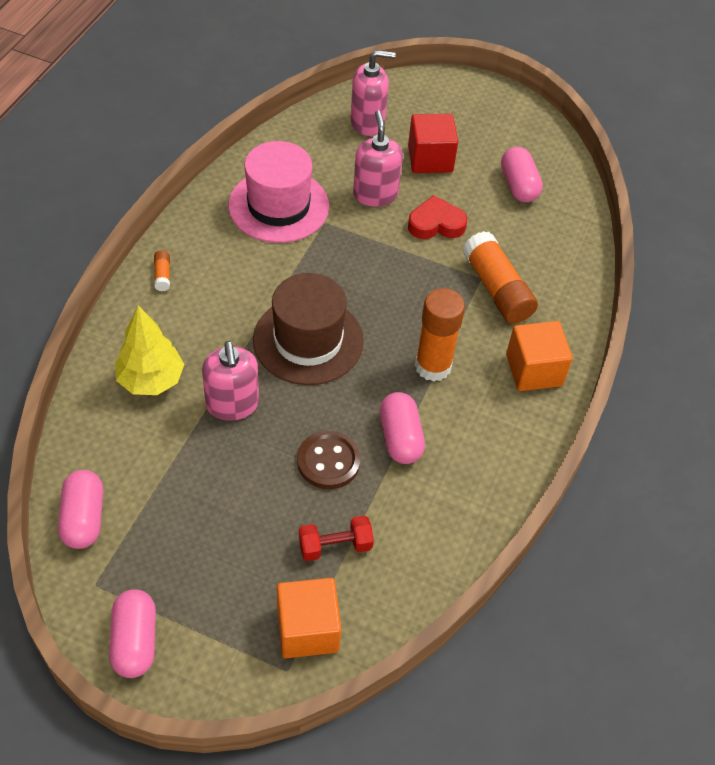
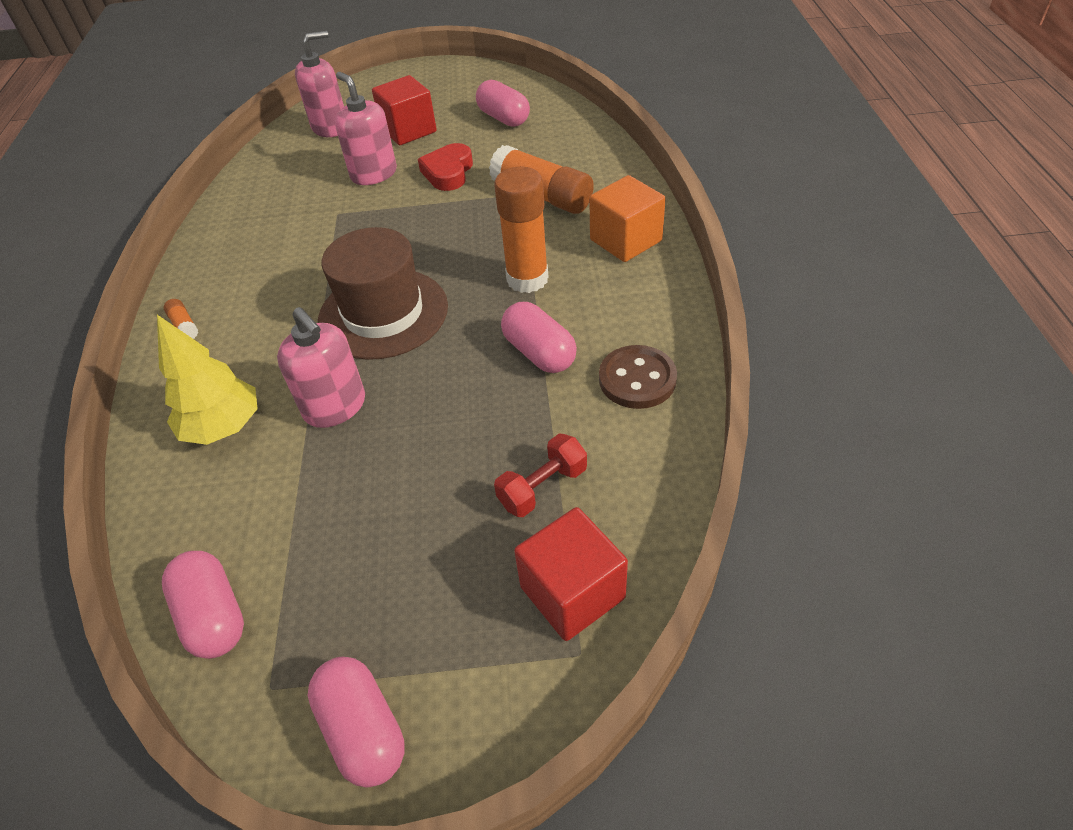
camera: 20 degrees left, 5 degrees down
(278, 206) = (280, 219): pink hat -> none
(307, 629) = (572, 592): orange cube -> red cube
(328, 461) = (478, 410): brown button -> brown button (637, 379)
(436, 224) = (448, 172): red heart -> red heart turned 45 degrees counterclockwise

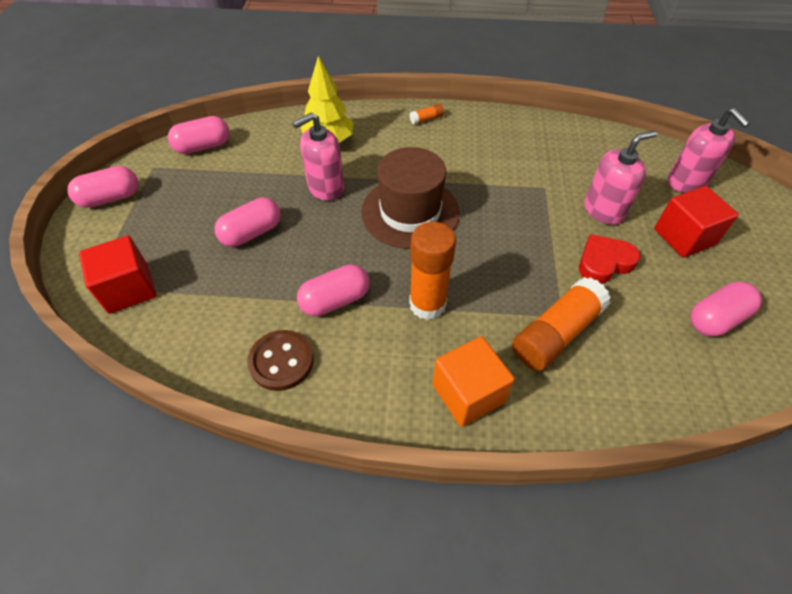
camera: 95 degrees right, 5 degrees up
(436, 469) = (252, 233): none -> pink capsule
(448, 172) = (604, 262): red heart -> red heart turned 45 degrees counterclockwise
(542, 487) = (210, 285): red dumbbell -> none

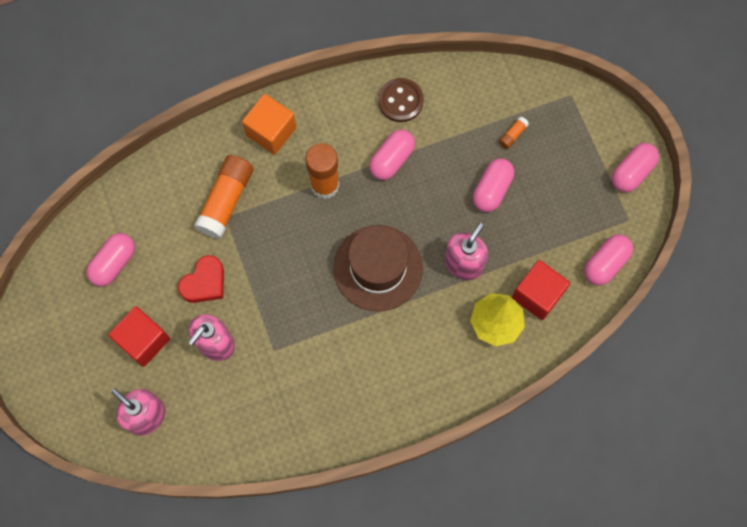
camera: 155 degrees right, 20 degrees up
(129, 289) = (543, 105): red cube -> red cube (537, 295)
(426, 119) = (420, 400): orange glue stick -> orange glue stick (512, 135)

